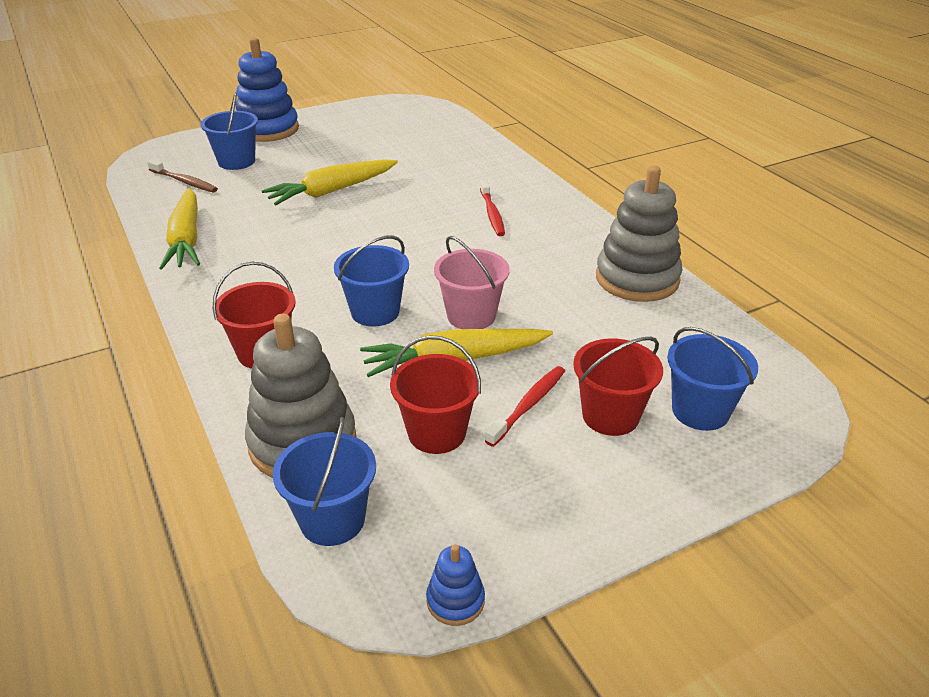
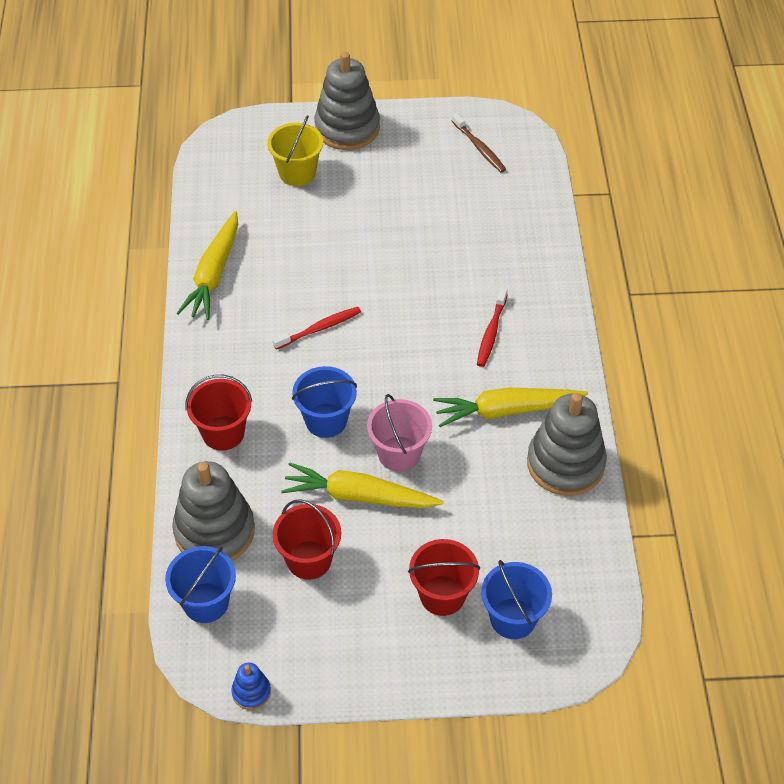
camera: 25 degrees right, 15 degrees up
(184, 181) = (240, 189): brown toothbrush -> brown toothbrush (479, 147)
(236, 161) = (297, 173): blue bucket -> yellow bucket
(268, 129) = (347, 128): blue stacking toy -> grey stacking toy
(331, 191) = (363, 248): yellow carrot -> yellow carrot (506, 410)
(528, 405) = (388, 561): red toothbrush -> red toothbrush (319, 328)

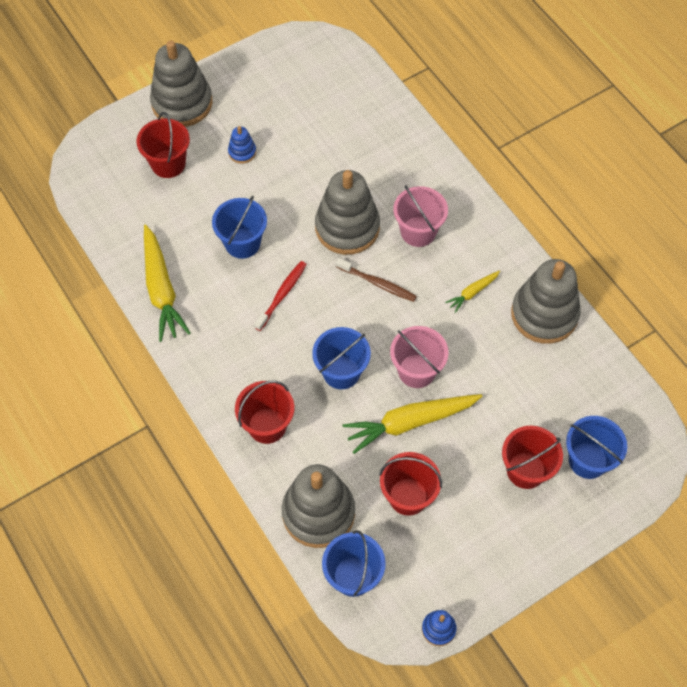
camera: 30 degrees left, 10 degrees up
(297, 173) = (168, 164): yellow bucket -> red bucket
(315, 268) = (242, 243): none -> blue bucket
(372, 191) = (242, 152): none -> blue stacking toy
(424, 298) = (347, 227): none -> grey stacking toy
(479, 147) = (302, 73): brown toothbrush -> brown toothbrush (377, 283)
(491, 332) = (418, 231): red toothbrush -> pink bucket
(506, 410) = (472, 292): yellow carrot -> yellow carrot, size x0.49

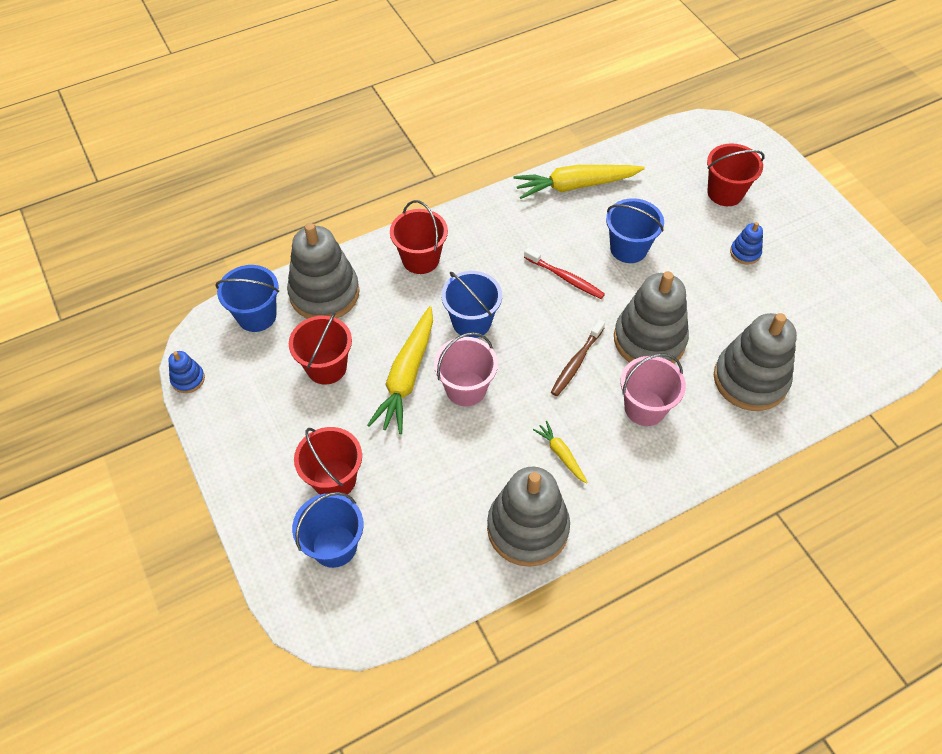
camera: 95 degrees right, 5 degrees down
(182, 103) = (805, 205): grey stacking toy -> grey stacking toy (750, 379)
(410, 422) = (406, 376): yellow carrot -> yellow carrot turned 150 degrees counterclockwise

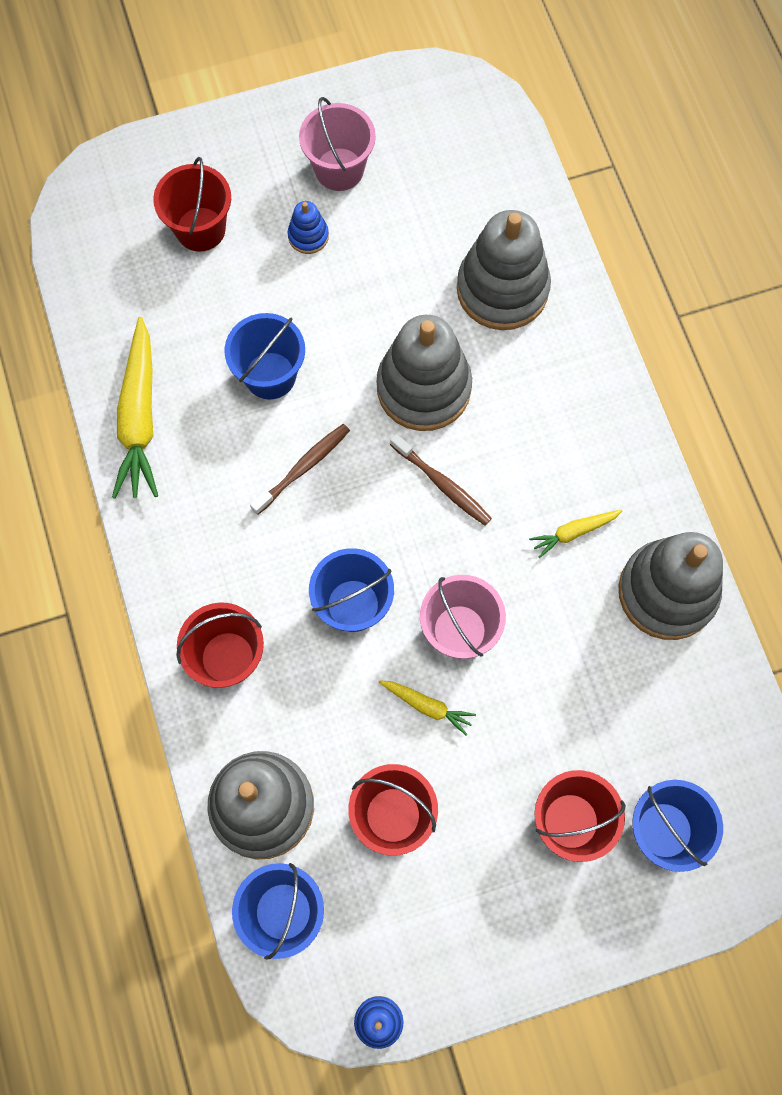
camera: 80 degrees left, 15 degrees up
(406, 376) = (427, 706): yellow carrot -> yellow carrot, size x0.49
(565, 278) = (303, 468): red toothbrush -> brown toothbrush
(645, 408) = (523, 419): pink bucket -> pink bucket (339, 169)

